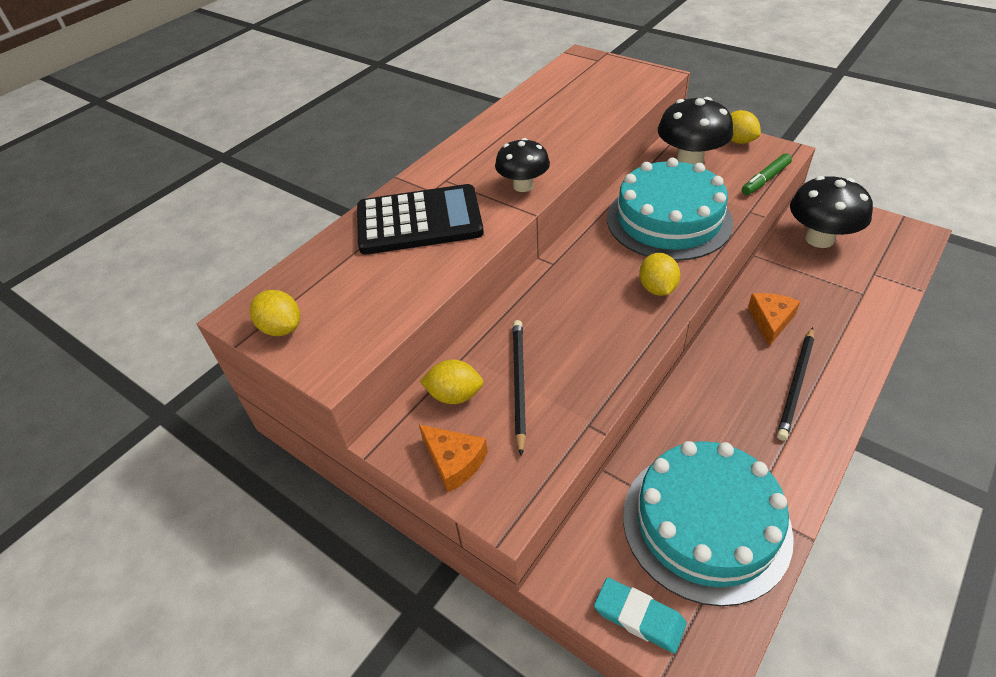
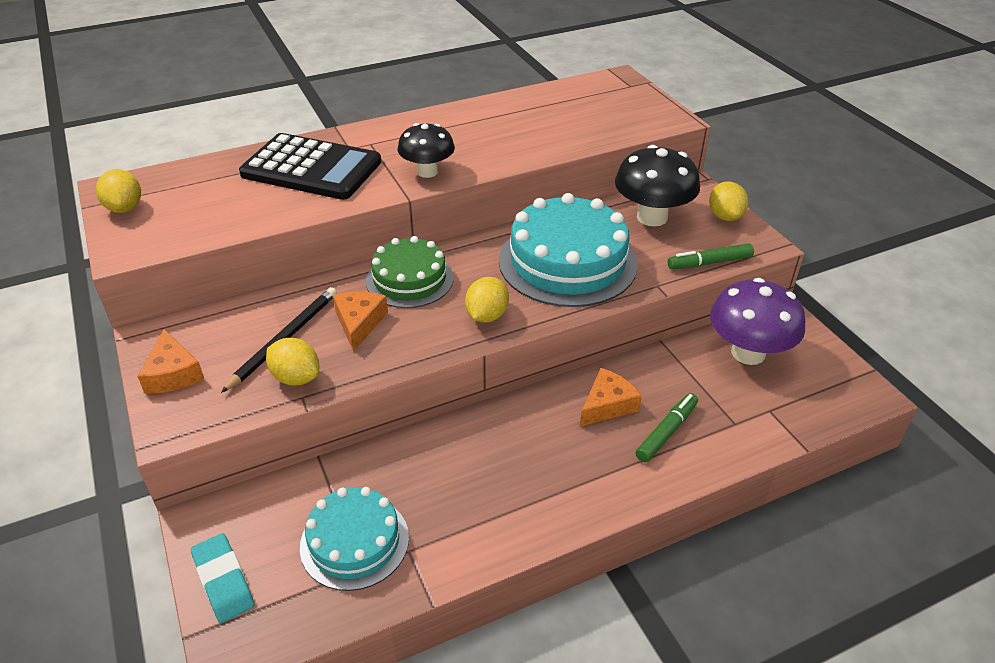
camera: 25 degrees right, 5 degrees down
(454, 395) = (227, 325): yellow lemon -> yellow lemon (296, 377)
(565, 286) = (409, 279): none -> green cake
(565, 340) = (359, 323): none -> orange cheese
(705, 523) = (354, 541): turquoise cake -> turquoise cake, size x0.62
(796, 385) = (568, 472): black pencil -> none
(819, 239) = (748, 353): black mushroom -> purple mushroom
(828, 321) = (666, 432): none -> green marker

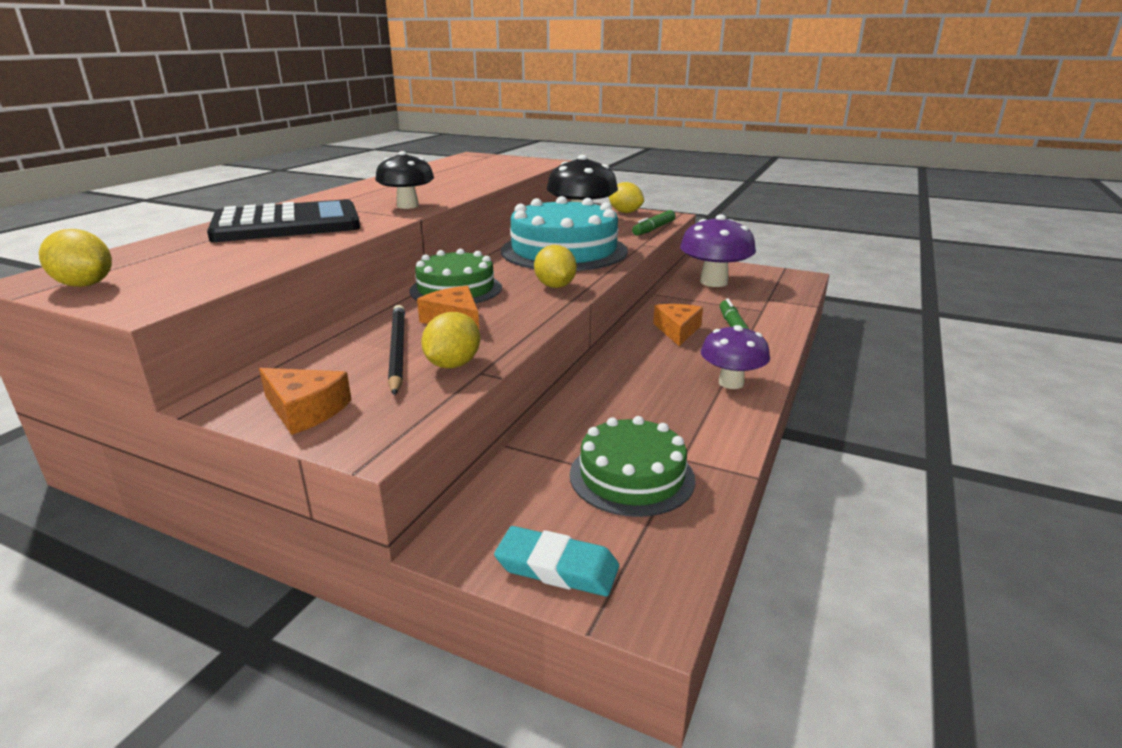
camera: 40 degrees left, 15 degrees down
(296, 377) = (453, 365): yellow lemon -> yellow lemon turned 60 degrees counterclockwise
(354, 541) = (631, 476): turquoise cake -> green cake
(558, 499) = (731, 383): none -> purple mushroom

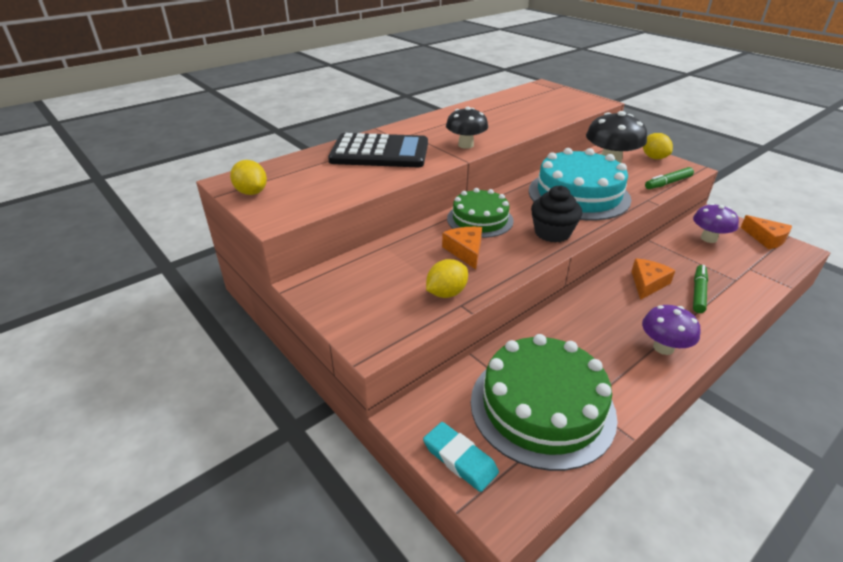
camera: 25 degrees right, 10 degrees up
(305, 410) = (346, 307): orange cheese -> orange cheese (766, 238)
(397, 350) = (417, 270): black pencil -> none
(555, 286) = (552, 233): yellow lemon -> black cupcake
(631, 476) = (542, 407): green cake -> green cake, size x1.62
(713, 282) = (708, 238): purple mushroom -> purple mushroom, size x0.65

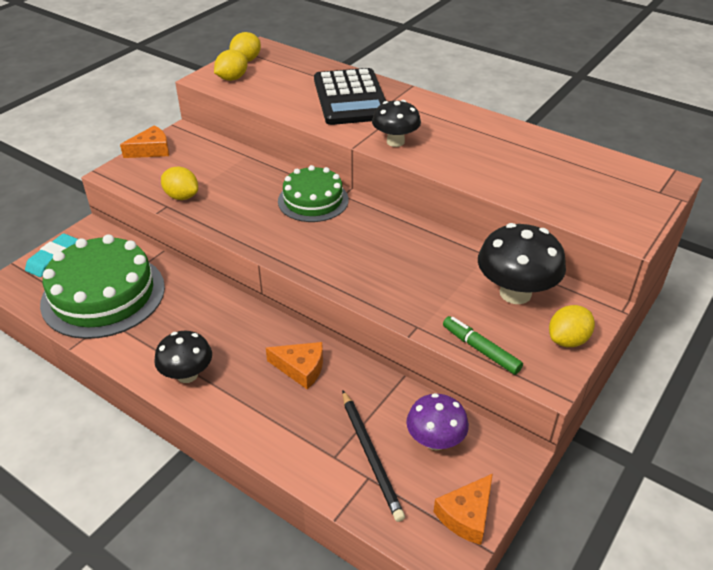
camera: 75 degrees right, 5 degrees up
(289, 204) = (232, 78): none -> yellow lemon
(465, 251) = (250, 198): orange cheese -> orange cheese (151, 150)
(552, 233) = (302, 249): black cupcake -> none
(578, 195) = (402, 266): turquoise cake -> none
(663, 347) = (187, 375): purple mushroom -> black mushroom
(698, 293) = (294, 414): green marker -> none
(730, 264) = (371, 456): none -> black pencil

